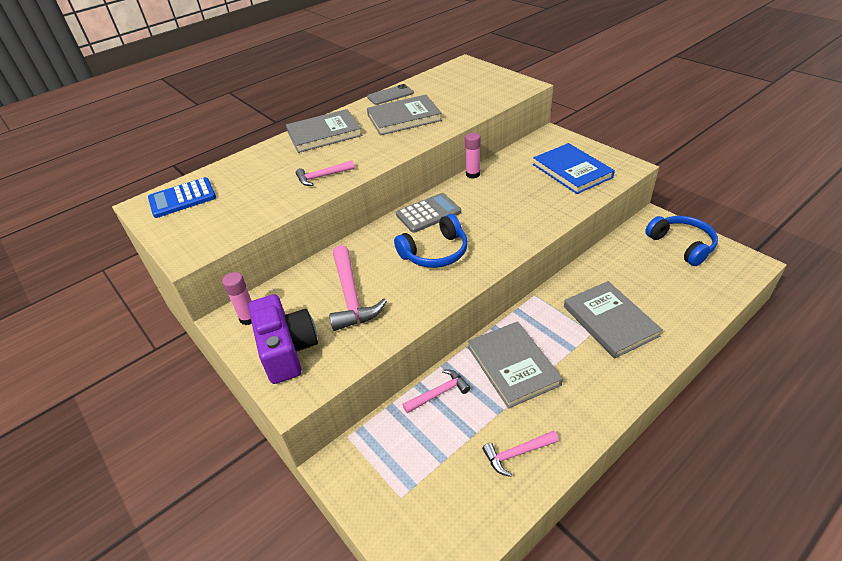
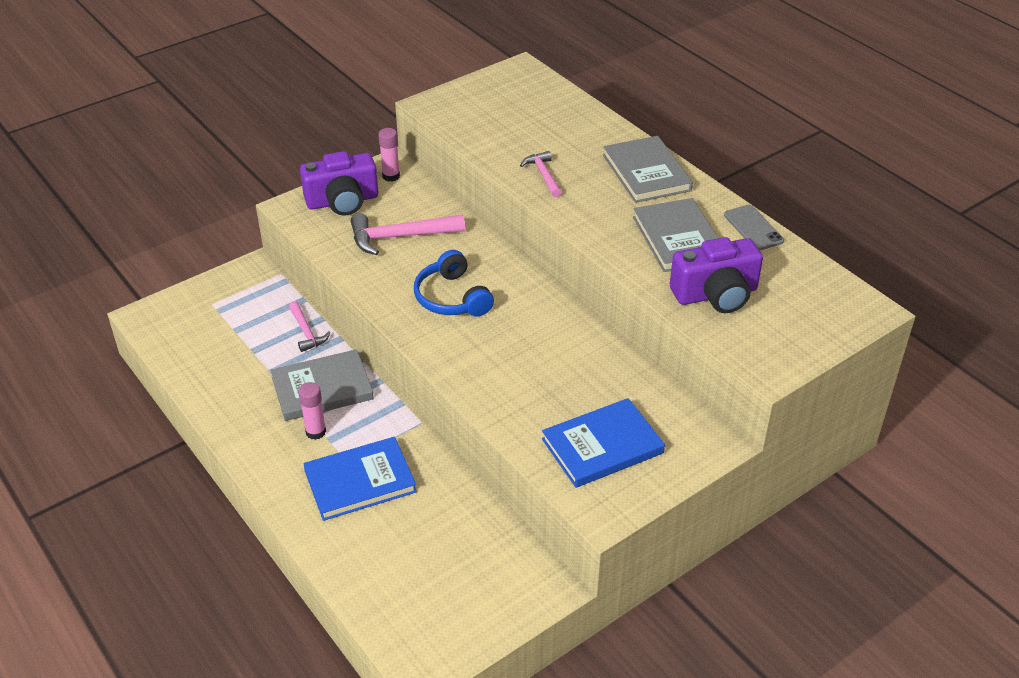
camera: 90 degrees right, 0 degrees up
(182, 198) = (526, 89): blue calculator -> none
(428, 213) = (529, 296): grey calculator -> none
(461, 103) = (716, 294): none -> purple camera
(473, 174) = (611, 343): pink glue stick -> pink glue stick (315, 432)
(517, 454) = (222, 377): pink hammer -> none
(610, 321) = (360, 481): grey book -> blue book
(681, 245) = (482, 599): blue headphones -> none

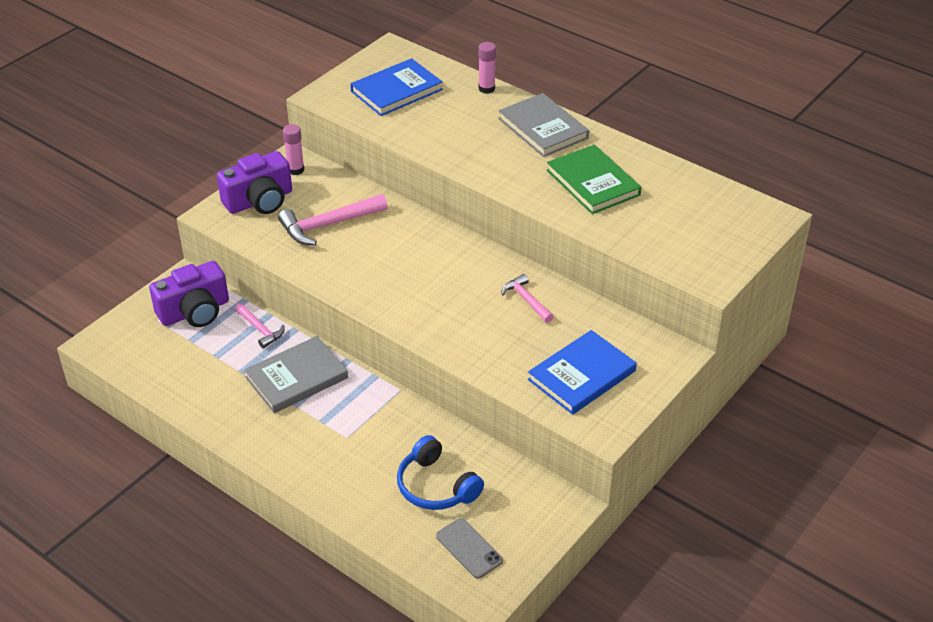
camera: 15 degrees left, 0 degrees up
(315, 432) = (306, 417): pink glue stick -> pink glue stick (486, 88)
(360, 481) = (365, 452): blue book -> blue book (396, 90)
(452, 298) = (399, 271): blue headphones -> blue headphones (436, 486)
(543, 175) = (452, 145): pink hammer -> pink hammer (526, 300)
(678, 238) = (593, 182): grey book -> green book
(716, 294) = (643, 225): purple camera -> purple camera (195, 311)
(753, 228) = (653, 162): grey phone -> grey phone (469, 548)

